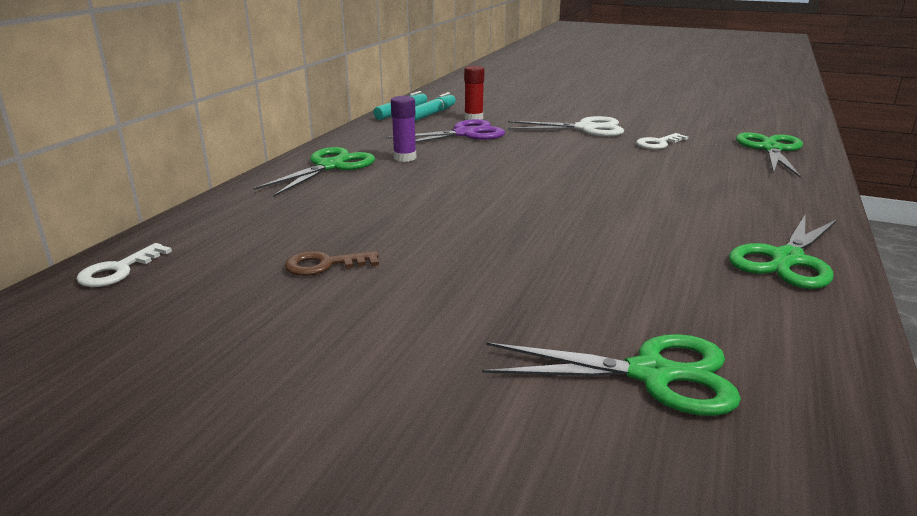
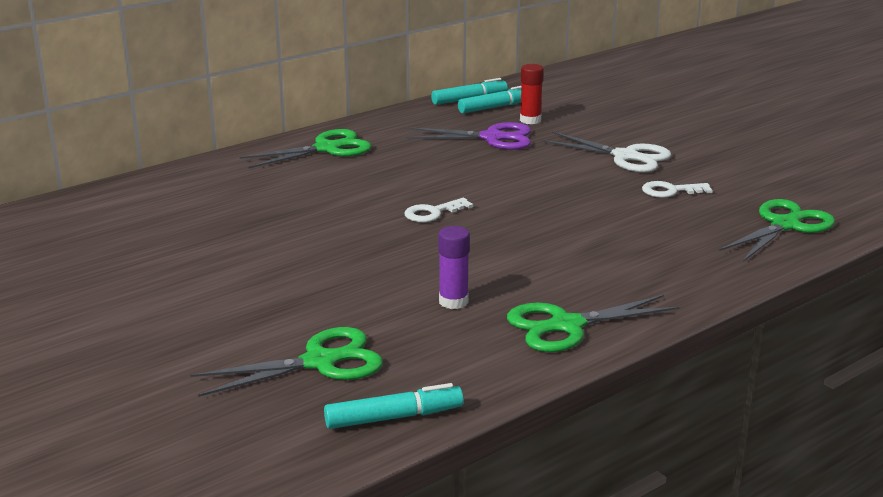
camera: 30 degrees right, 0 degrees up
(119, 270) = (94, 203): white key -> white key (433, 213)
(325, 265) = (219, 233): brown key -> none
(405, 158) = (399, 153): purple glue stick -> purple glue stick (453, 301)
(651, 374) = (319, 362): green scissors -> green scissors turned 60 degrees counterclockwise
(832, 412) = (393, 417): none -> turquoise marker

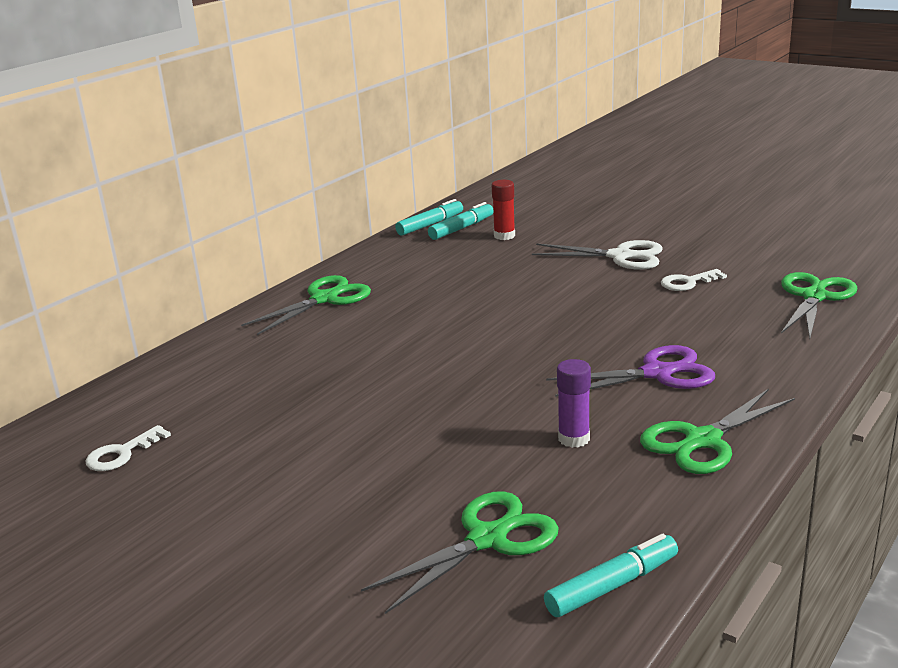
camera: 15 degrees left, 0 degrees up
(433, 213) = (482, 347): white key -> white key (122, 453)
(492, 138) = (481, 259): purple scissors -> purple scissors (657, 373)

